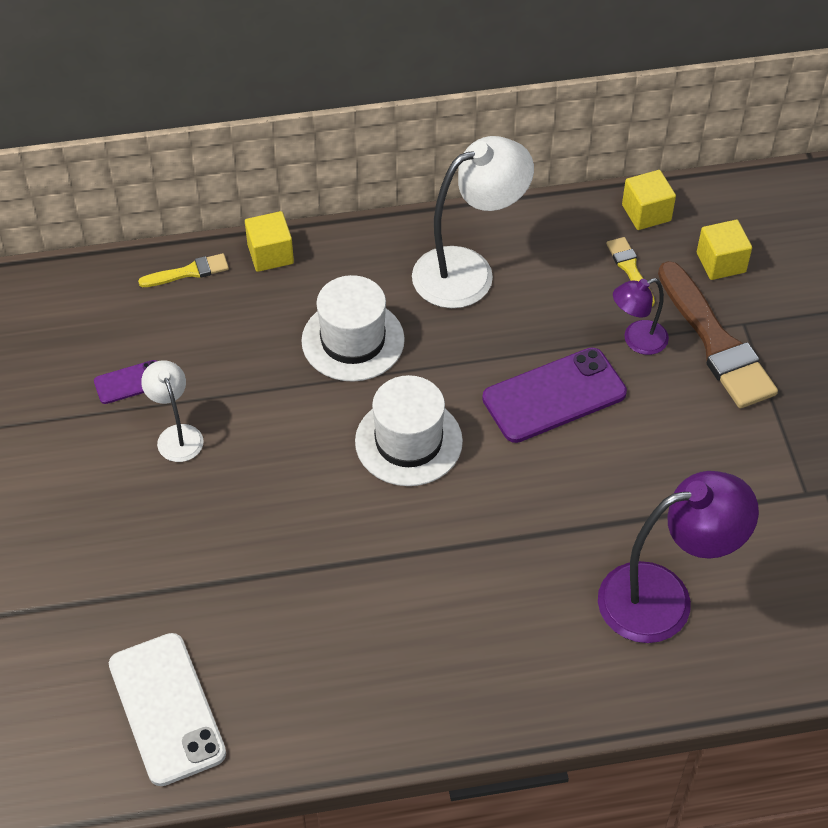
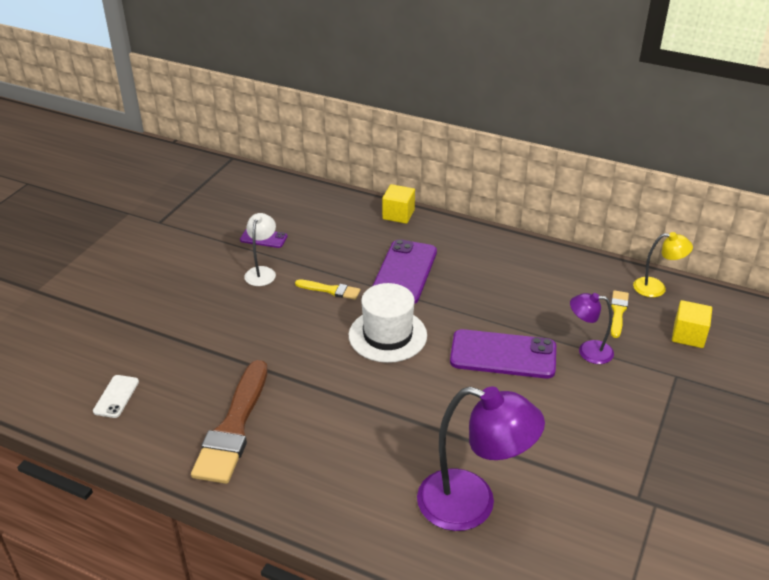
camera: 35 degrees right, 15 degrees down
(166, 709) = (116, 396): white phone -> white phone, size x0.50
(188, 272) = (345, 204): yellow brush -> yellow brush (330, 290)
(353, 340) = (404, 272): white hat -> purple phone
(468, 271) = (508, 269): white lamp -> none
(646, 213) = (656, 288): yellow cube -> yellow lamp
(715, 341) = (645, 376): brown brush -> brown brush (234, 427)

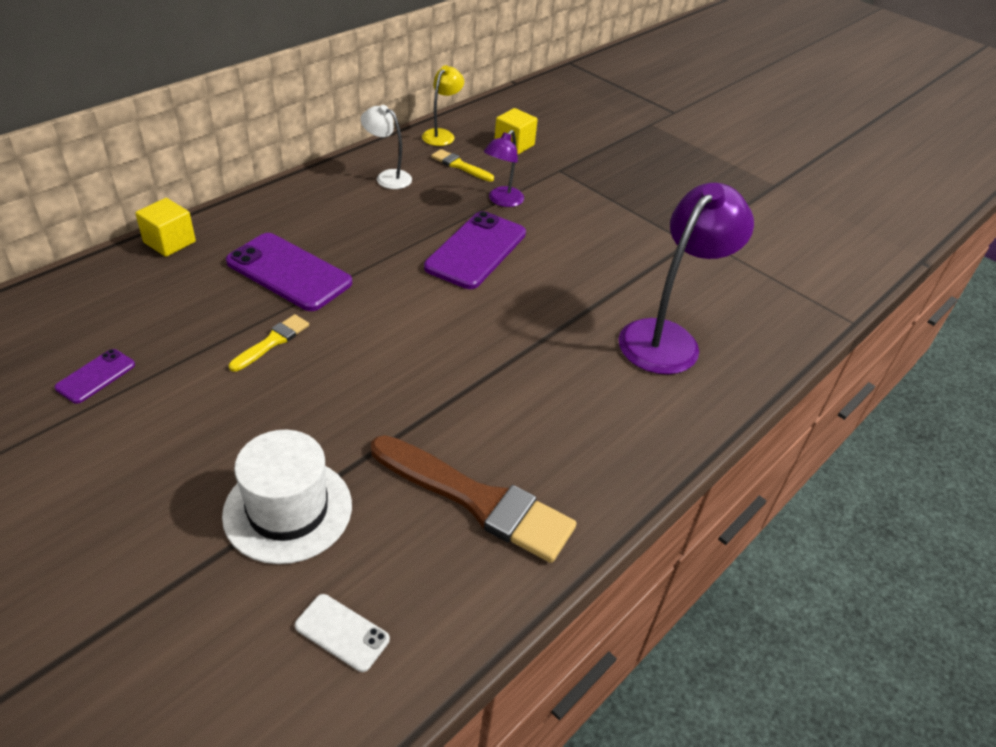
camera: 75 degrees left, 5 degrees up
(262, 272) = (176, 397): white lamp -> white lamp (387, 177)
(387, 335) = (392, 319): white hat -> white hat (288, 510)

